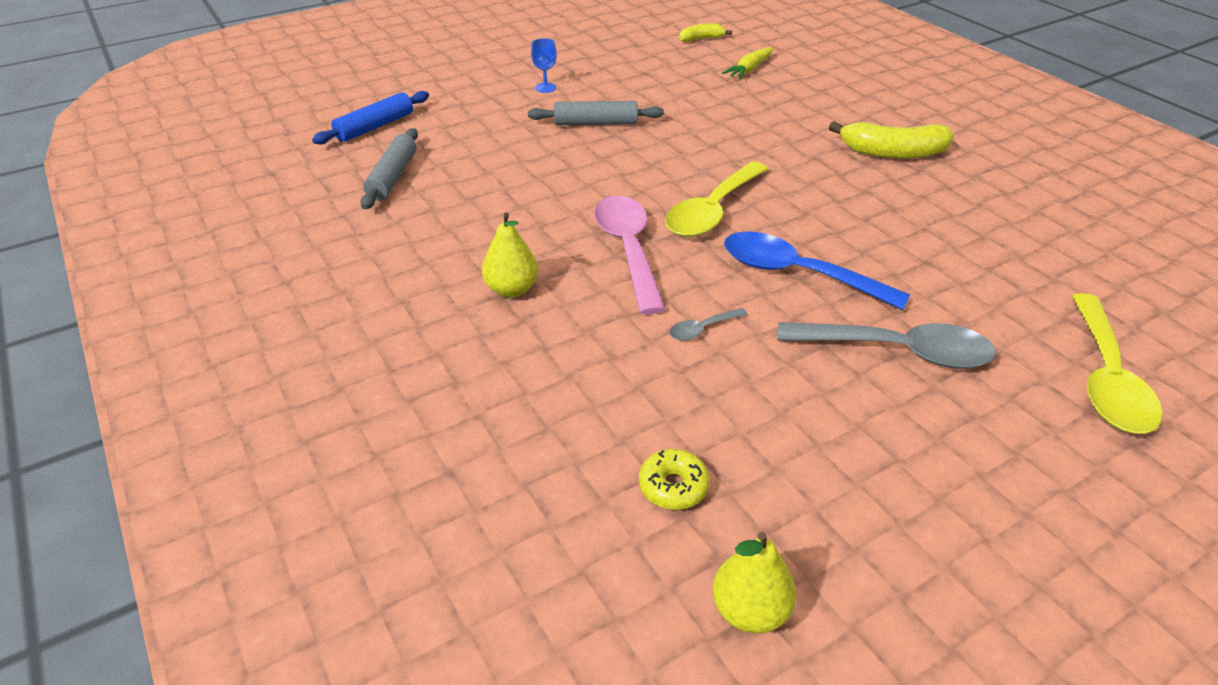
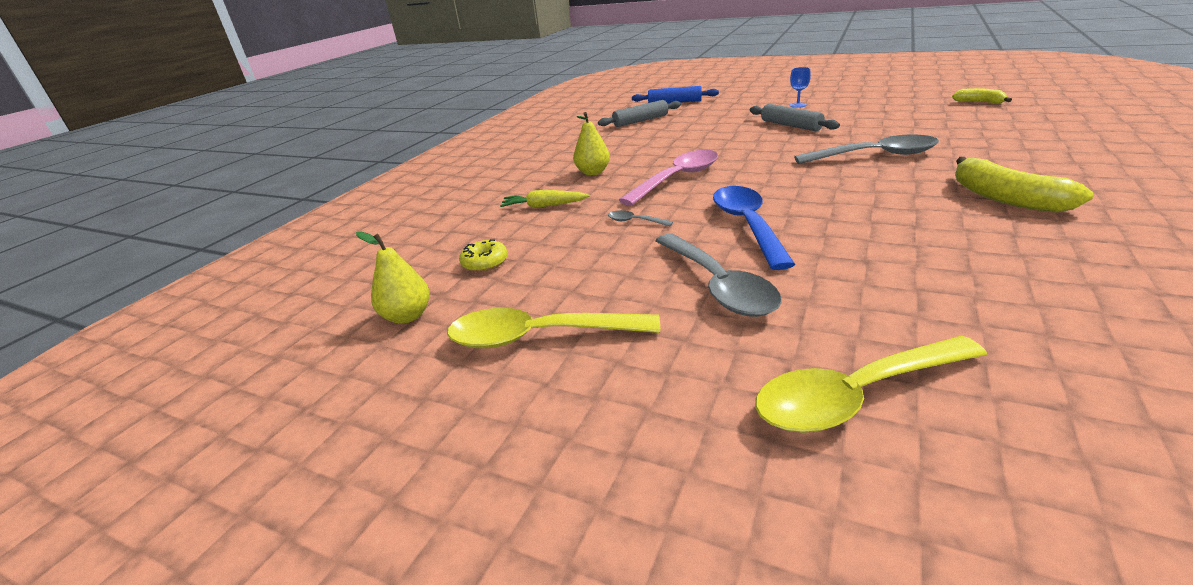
camera: 60 degrees right, 10 degrees down
(712, 210) = (766, 180): yellow spoon -> yellow spoon (539, 337)
(740, 139) = (874, 156): none -> grey spoon
(749, 69) = (982, 124): yellow carrot -> yellow carrot (543, 206)

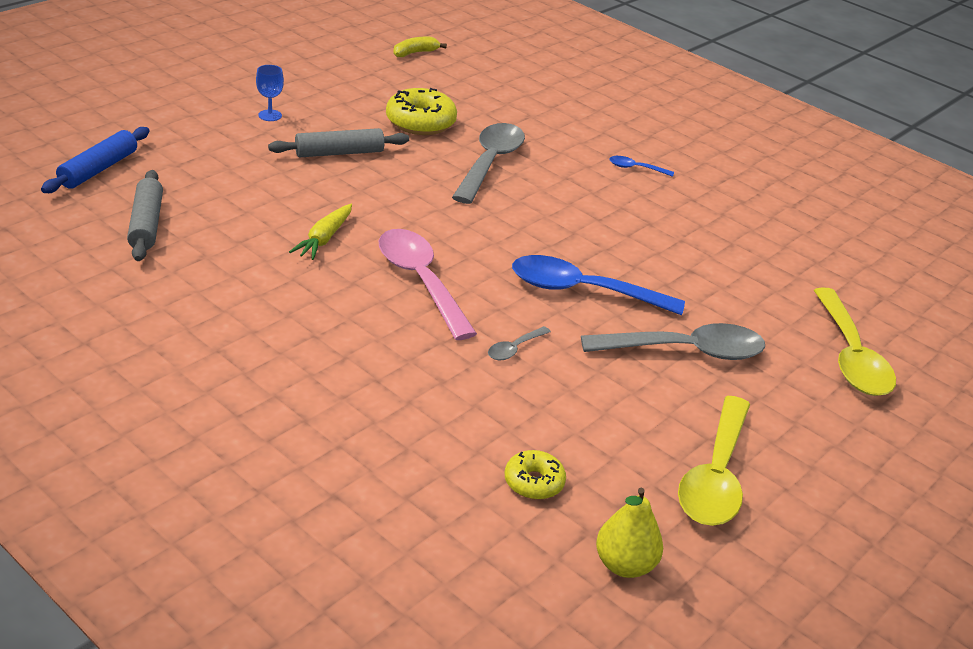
camera: 80 degrees left, 5 degrees up
(543, 206) = (402, 399): yellow carrot -> yellow carrot (324, 239)
(593, 172) = (323, 329): yellow pear -> none
(881, 128) = (420, 122): none -> yellow donut
(1006, 198) = (636, 168): yellow banana -> blue spoon

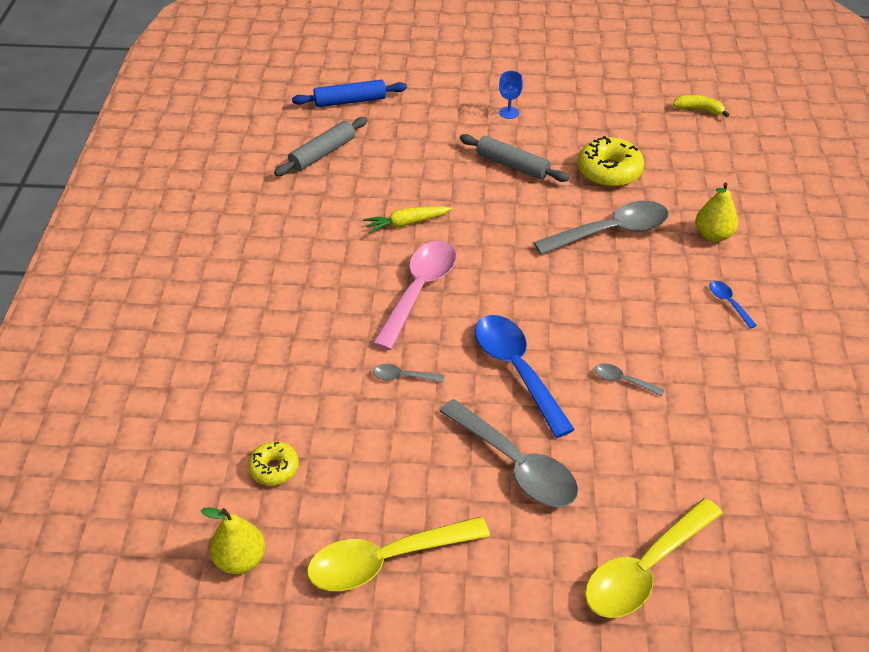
camera: 55 degrees right, 10 degrees up
(558, 131) = (713, 235): none -> yellow pear
(656, 254) = (623, 381): none -> grey spoon

